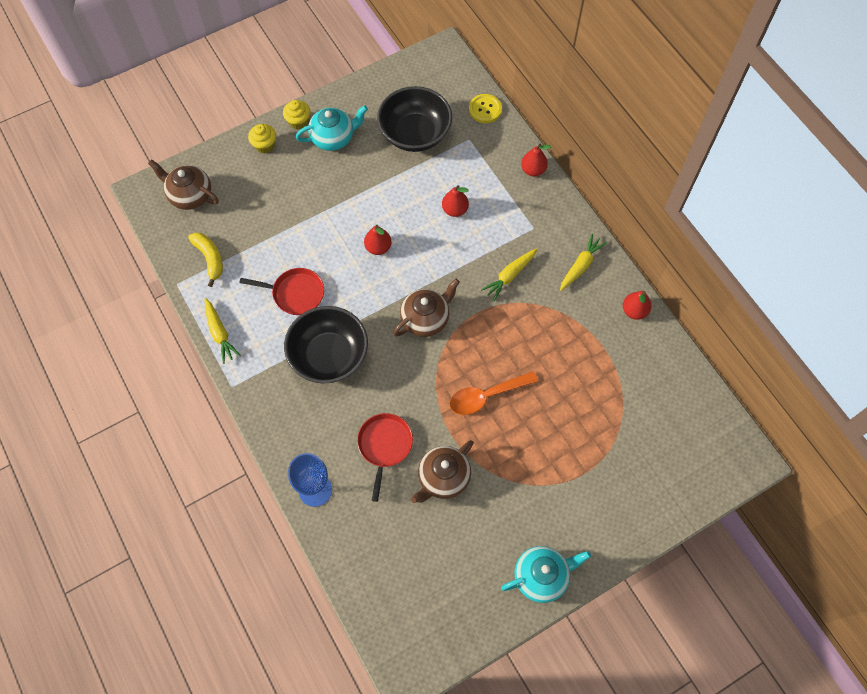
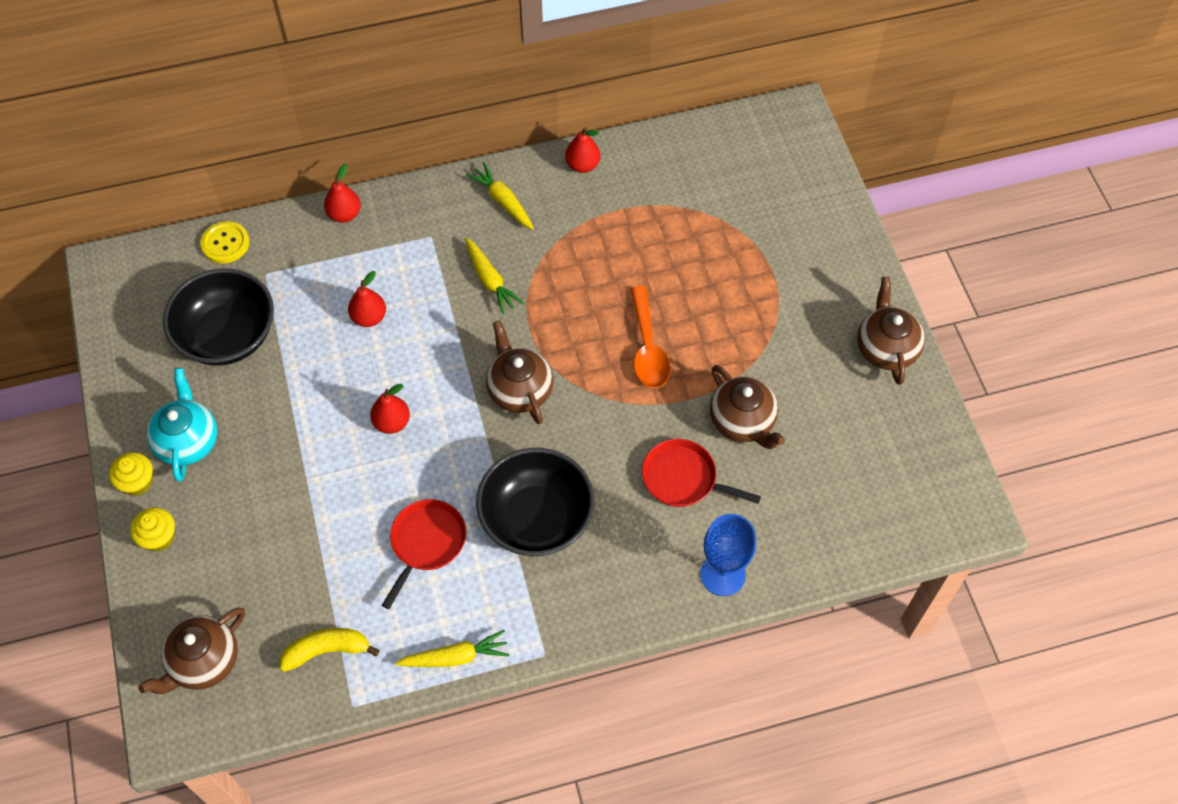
camera: 75 degrees left, 5 degrees down
(541, 576) = (886, 348): turquoise teapot -> brown teapot

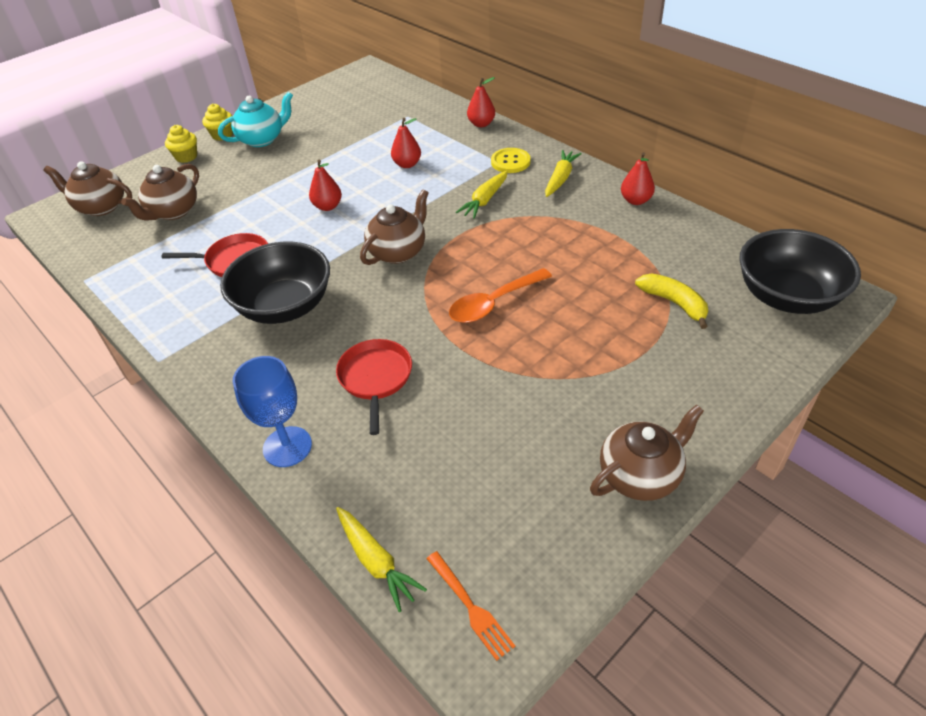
camera: 65 degrees right, 15 degrees down
(225, 243) = (417, 95): yellow button -> yellow button (510, 162)
(228, 336) = (349, 122): black bowl -> black bowl (787, 296)
(327, 650) = (125, 251): yellow banana -> yellow banana (674, 303)
(456, 657) = (140, 313): yellow carrot -> yellow carrot (376, 561)
(743, 422) = (464, 395): brown teapot -> brown teapot (173, 212)
(934, 506) = (470, 607): none -> orange fork

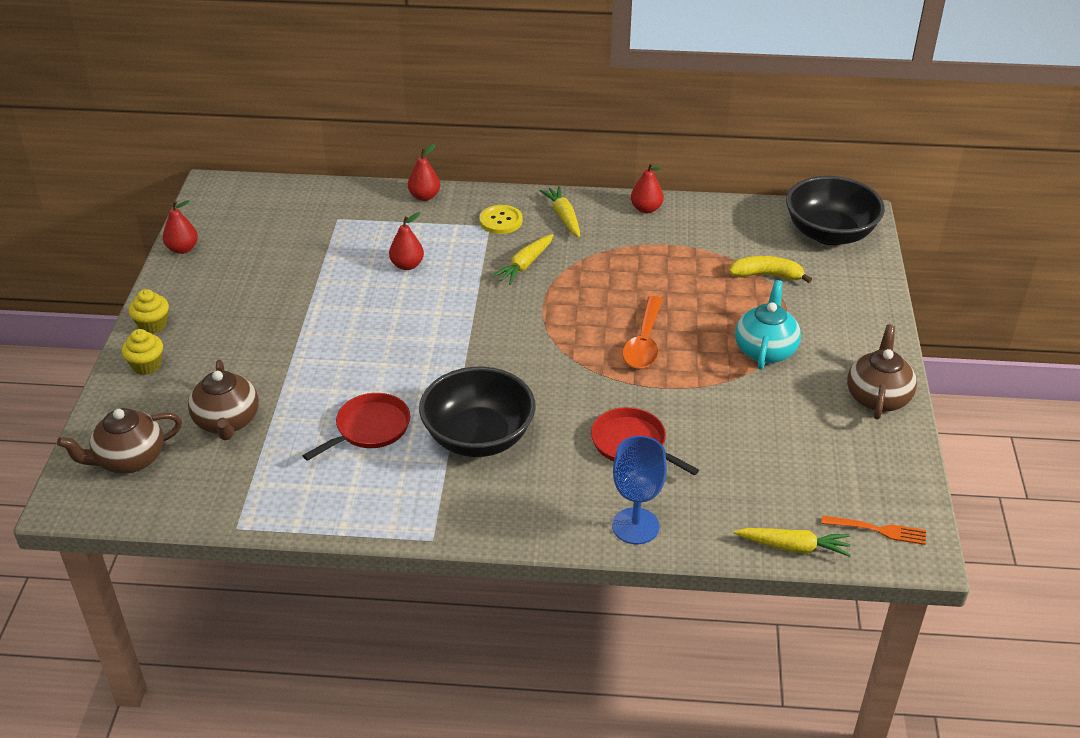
camera: 45 degrees left, 5 degrees down
(262, 139) = (210, 308): turquoise teapot -> turquoise teapot (765, 350)
(328, 206) = (387, 338): red pear -> red pear (182, 249)
(398, 252) = (511, 343): brown teapot -> none
(484, 200) = (525, 265): yellow carrot -> yellow carrot turned 45 degrees clockwise

